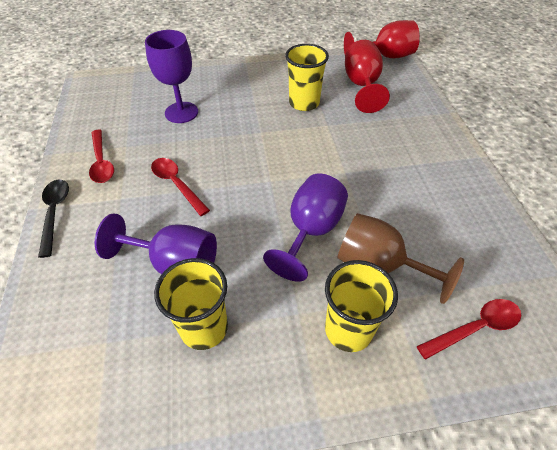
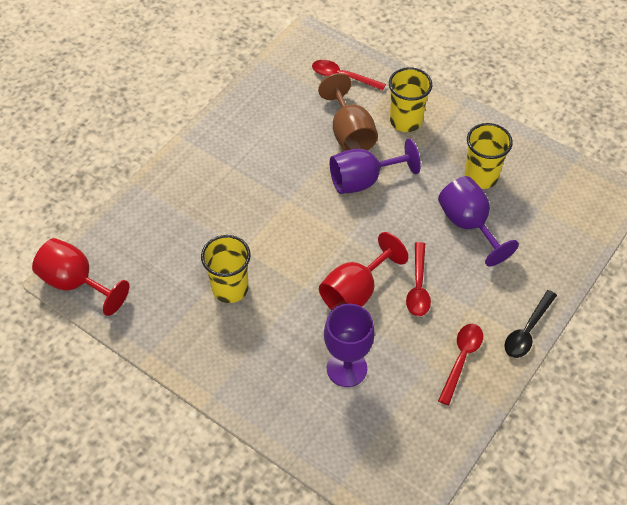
camera: 135 degrees left, 5 degrees up
(362, 86) = (154, 266): red goblet -> red goblet (355, 292)

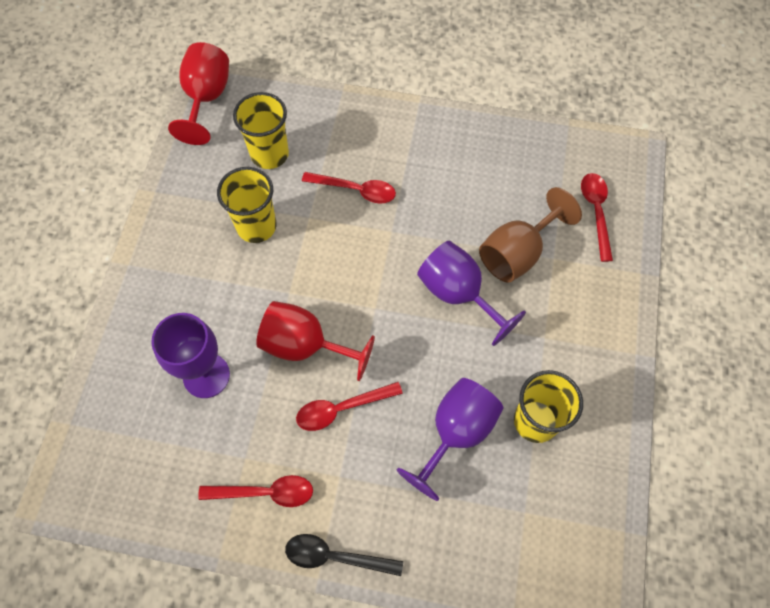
camera: 65 degrees right, 10 degrees up
(237, 209) = (356, 190): none -> red spoon
(406, 121) = (571, 304): yellow cup -> yellow cup (269, 154)

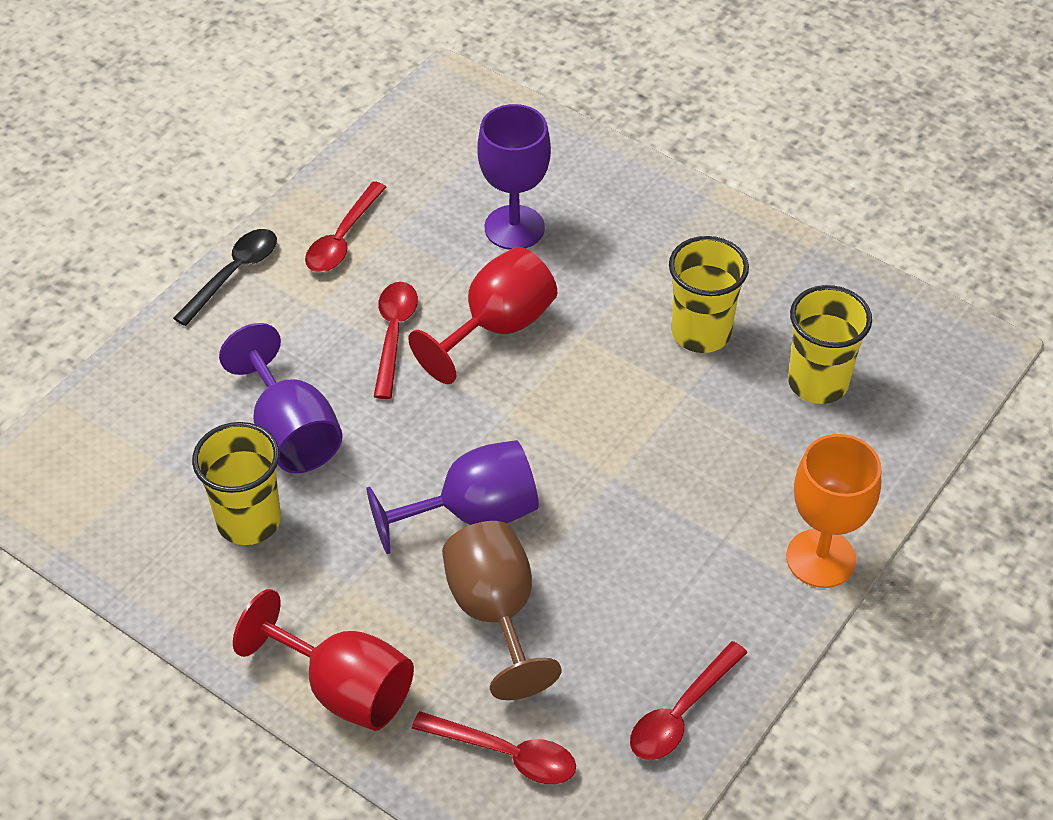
camera: 115 degrees right, 15 degrees down
(206, 98) = (955, 341): red goblet -> red goblet (344, 688)
(356, 190) = (705, 460): red spoon -> red spoon (680, 713)
(395, 116) = (821, 558): none -> orange goblet

